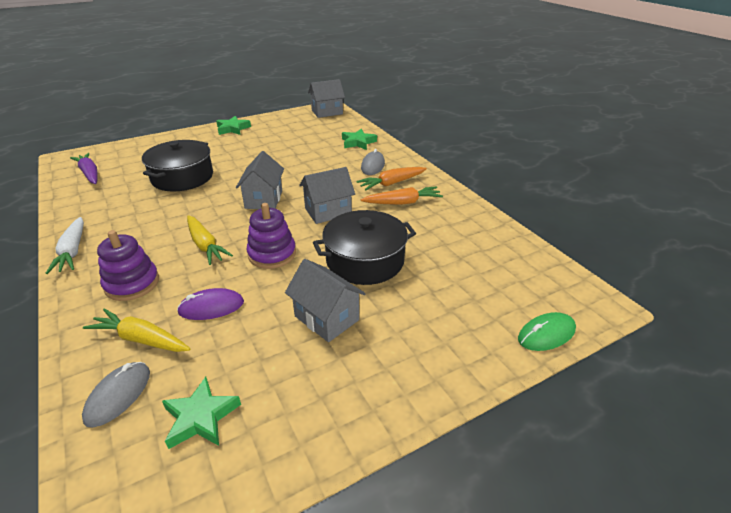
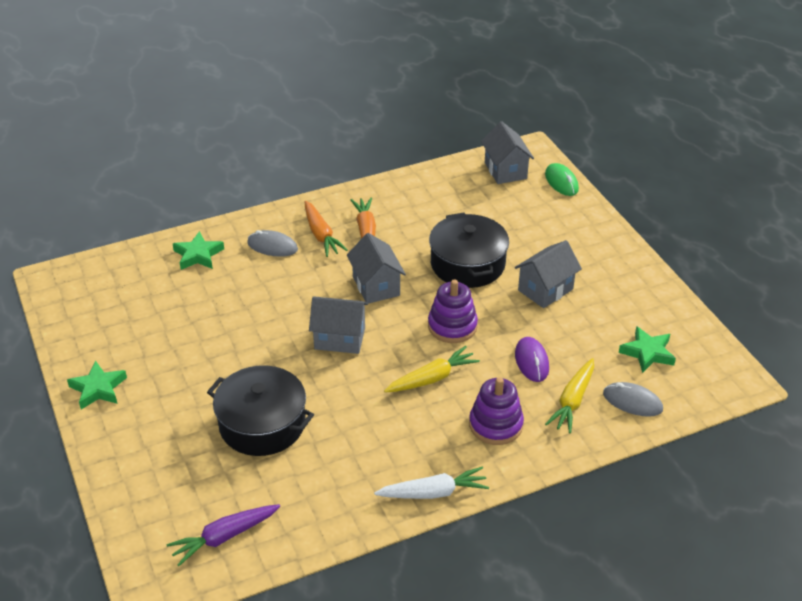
camera: 85 degrees left, 5 degrees up
(327, 112) = (69, 282): grey house -> grey house (505, 170)

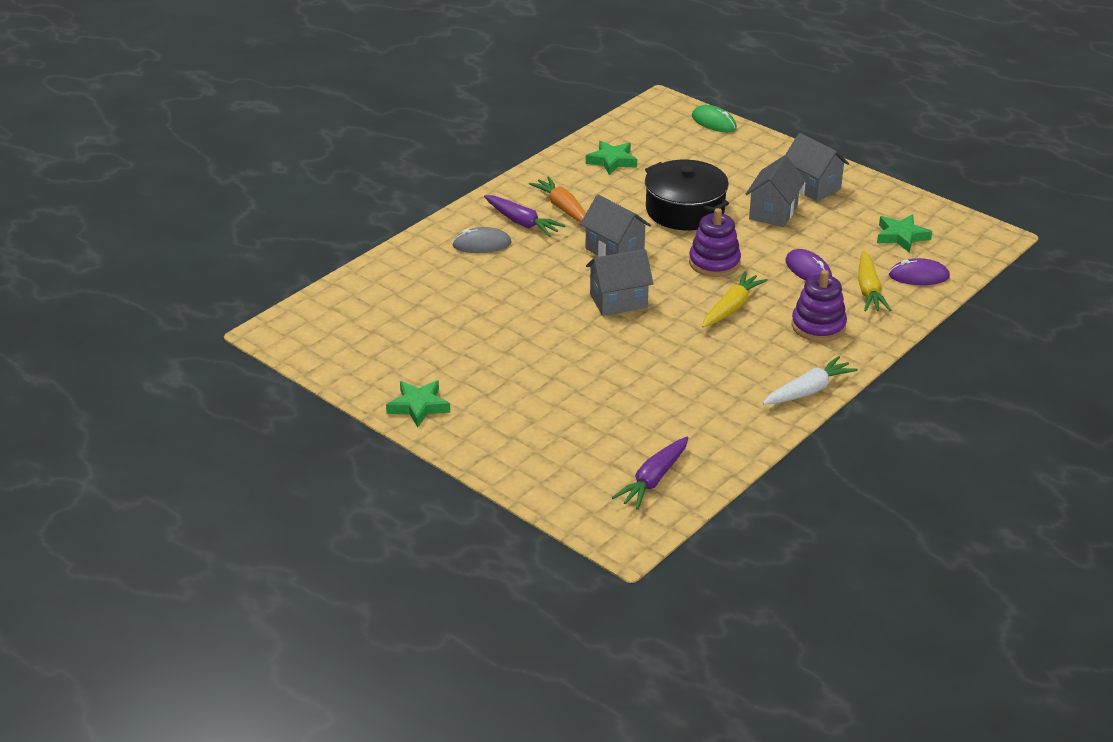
camera: 25 degrees left, 5 degrees down
(198, 255) = (412, 271): green star -> green star (612, 161)
(262, 424) = (607, 386): black pot -> none
(321, 235) = (522, 222): orange carrot -> purple carrot
(505, 170) = (653, 125): grey house -> grey house (812, 187)
(632, 402) = (918, 276): grey mouse -> purple mouse

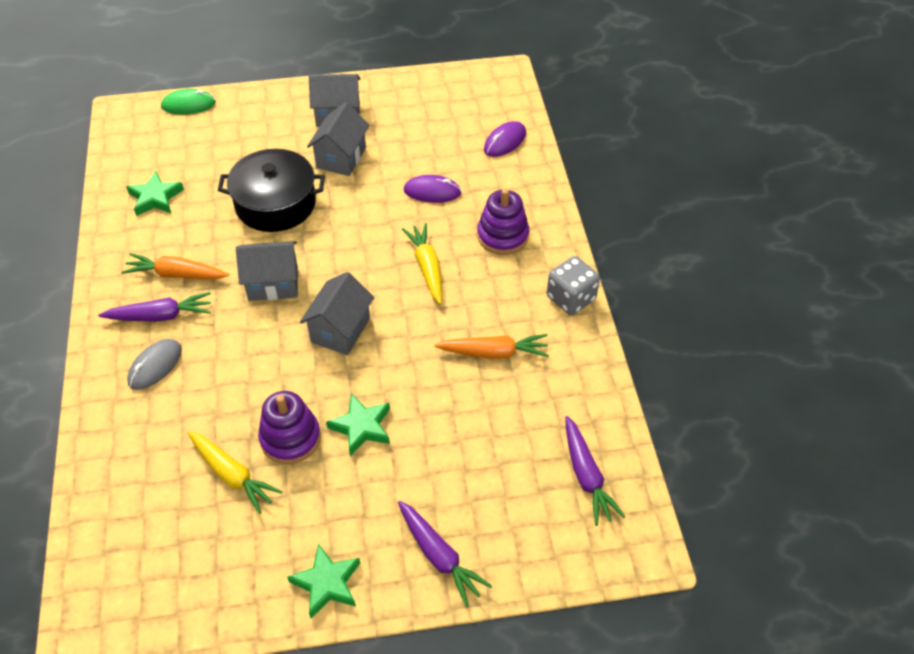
camera: 50 degrees left, 15 degrees up
(498, 444) = (439, 556): none -> purple carrot
(700, 380) = (494, 352): none -> orange carrot
(714, 263) = (361, 236): purple stacking toy -> purple stacking toy (290, 438)
(773, 212) = (341, 158): grey house -> grey house turned 45 degrees clockwise
(808, 391) = (571, 298): white carrot -> grey dice
(868, 290) = (491, 178): yellow carrot -> yellow carrot (232, 475)
(901, 236) = (451, 116): green star -> green star (361, 427)

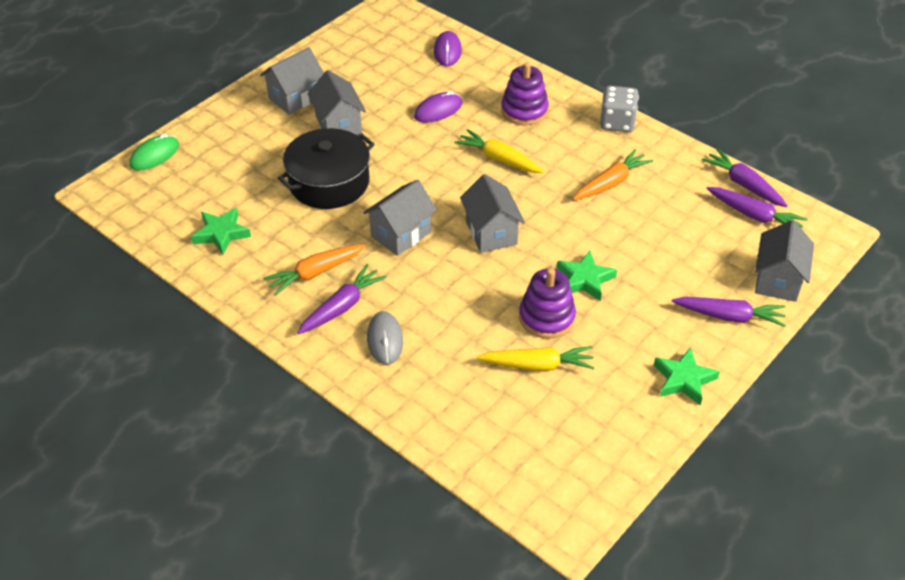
camera: 40 degrees left, 5 degrees down
(528, 556) = (777, 280): none -> grey house
(615, 438) = (744, 185): none -> purple carrot

